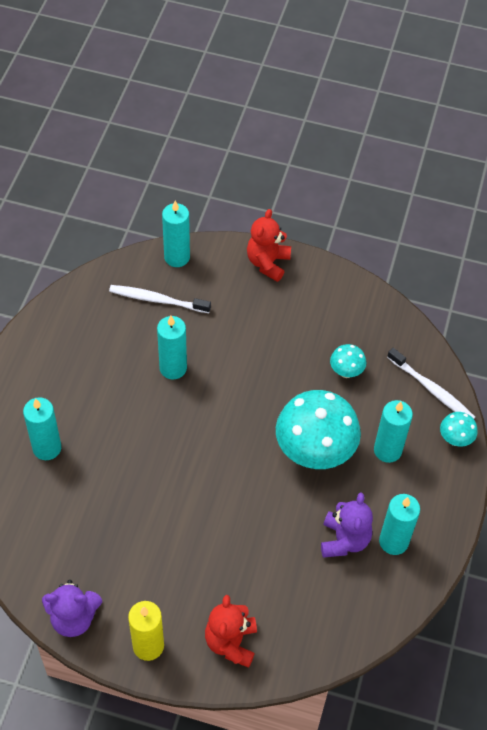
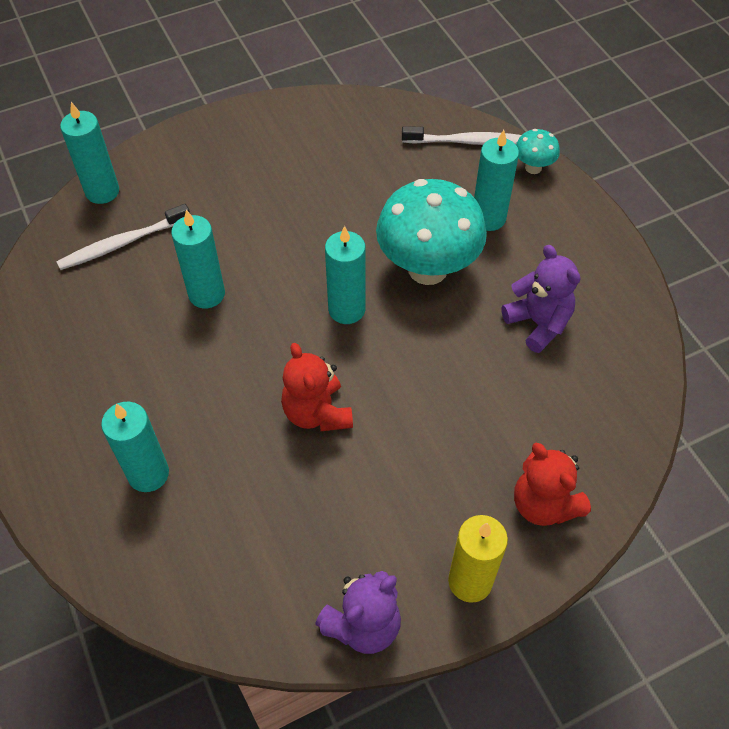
camera: 40 degrees left, 0 degrees up
(268, 263) = (202, 137): red teddy bear -> red teddy bear (317, 412)
(346, 372) = (379, 179): turquoise mushroom -> none
(393, 541) = (580, 290): turquoise candle -> turquoise candle (346, 309)

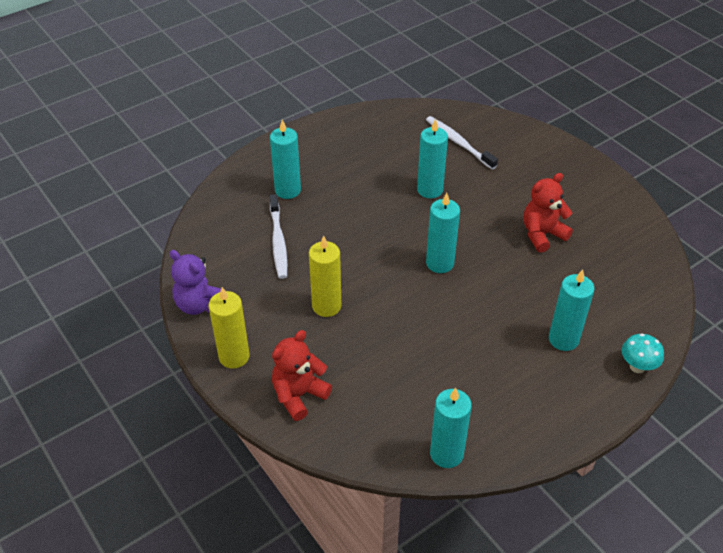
camera: 80 degrees right, 10 degrees down
(102, 191) = (499, 124): turquoise candle -> turquoise candle (446, 454)
(317, 412) = (348, 260): red teddy bear -> red teddy bear (542, 234)
(397, 451) = (326, 306): none -> yellow candle
(427, 269) = (494, 305): turquoise mushroom -> none
(469, 142) = (646, 318): white toothbrush -> white toothbrush (278, 241)
(538, 323) = (463, 381): purple teddy bear -> none

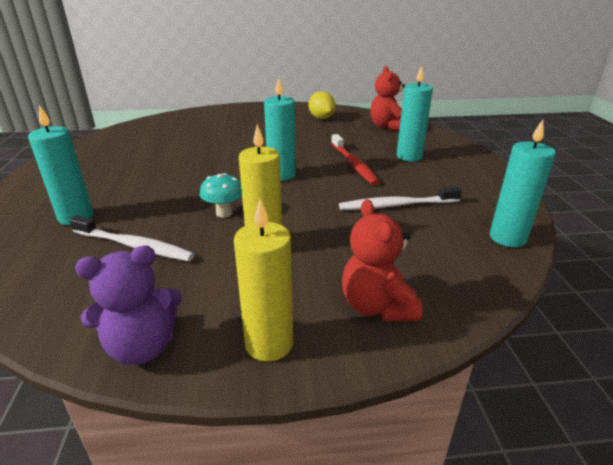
camera: 60 degrees left, 15 degrees down
(430, 190) = (197, 155): turquoise candle -> none
(458, 143) = (168, 132): white toothbrush -> white toothbrush (396, 205)
(505, 303) = (353, 164): none -> red toothbrush
(542, 234) = (301, 134): red teddy bear -> red teddy bear (387, 127)
(605, 229) = (321, 118): none -> yellow lemon
(637, 367) = (452, 143): turquoise mushroom -> turquoise mushroom (224, 213)

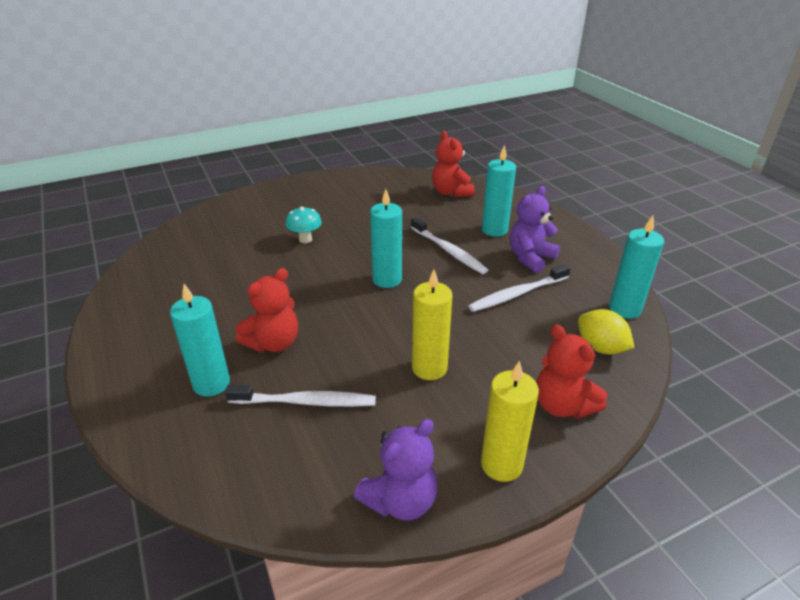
camera: 20 degrees left, 5 degrees up
(149, 200) = (274, 343): none -> red teddy bear
(224, 213) = (364, 341): turquoise mushroom -> turquoise mushroom (305, 239)
(321, 118) = (375, 191): yellow lemon -> yellow lemon (600, 347)
(353, 164) = (448, 251): red toothbrush -> white toothbrush
(430, 181) = (530, 258): none -> purple teddy bear

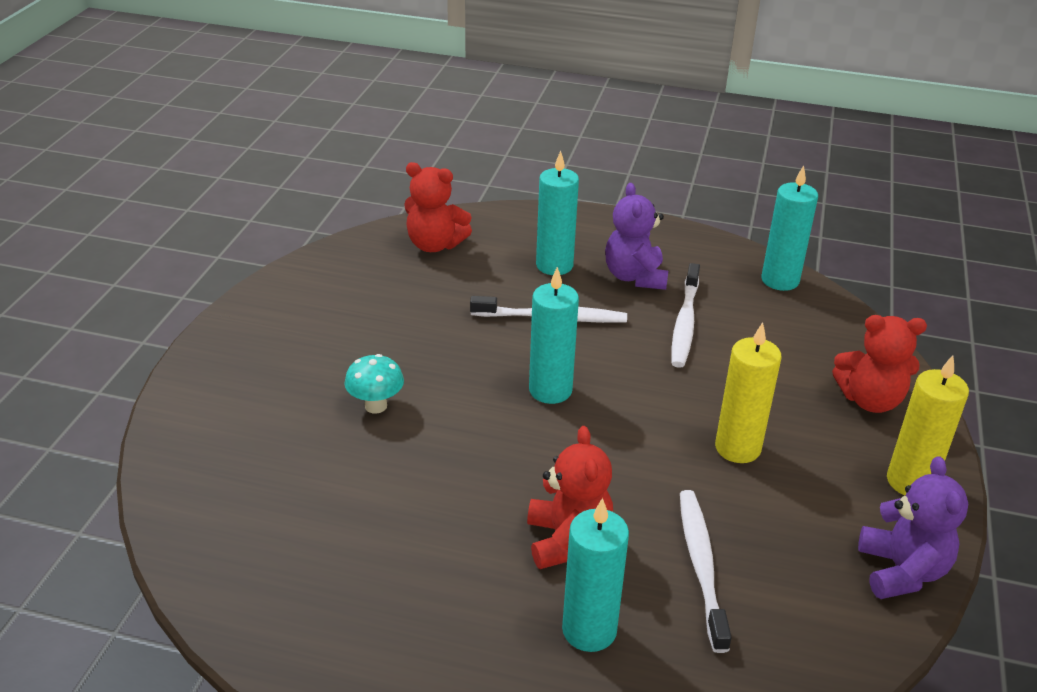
camera: 50 degrees left, 0 degrees up
(305, 402) = (701, 566): white toothbrush -> white toothbrush turned 45 degrees counterclockwise
(600, 347) = (817, 329): yellow lemon -> none

